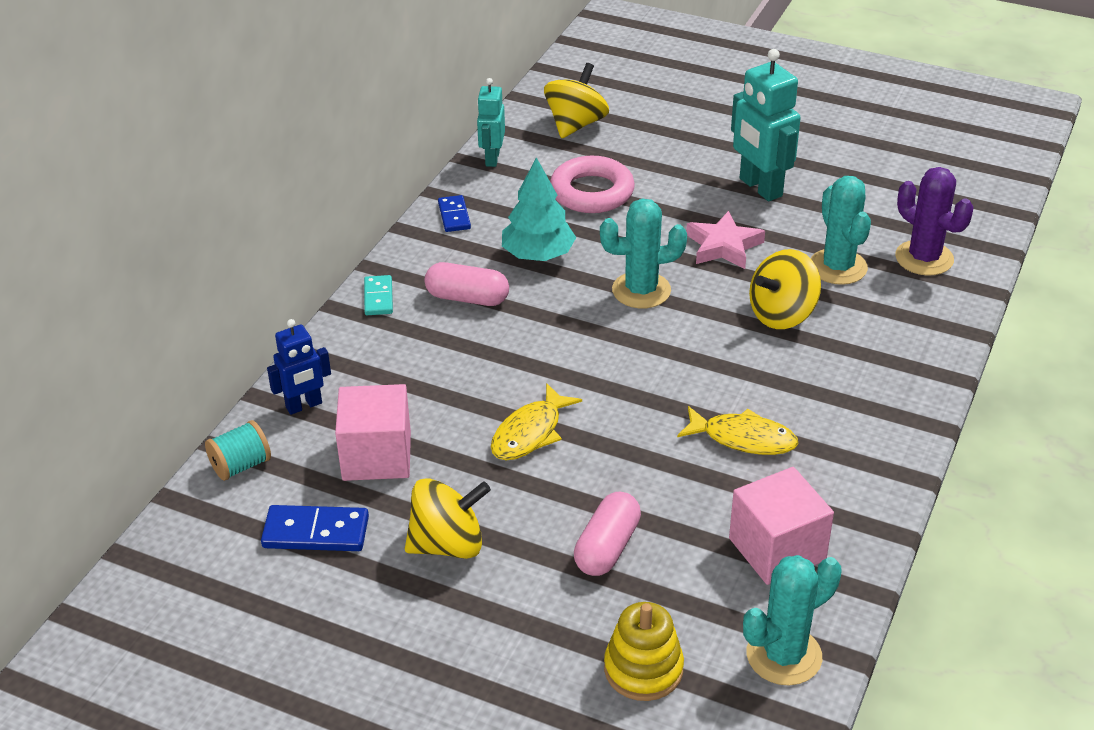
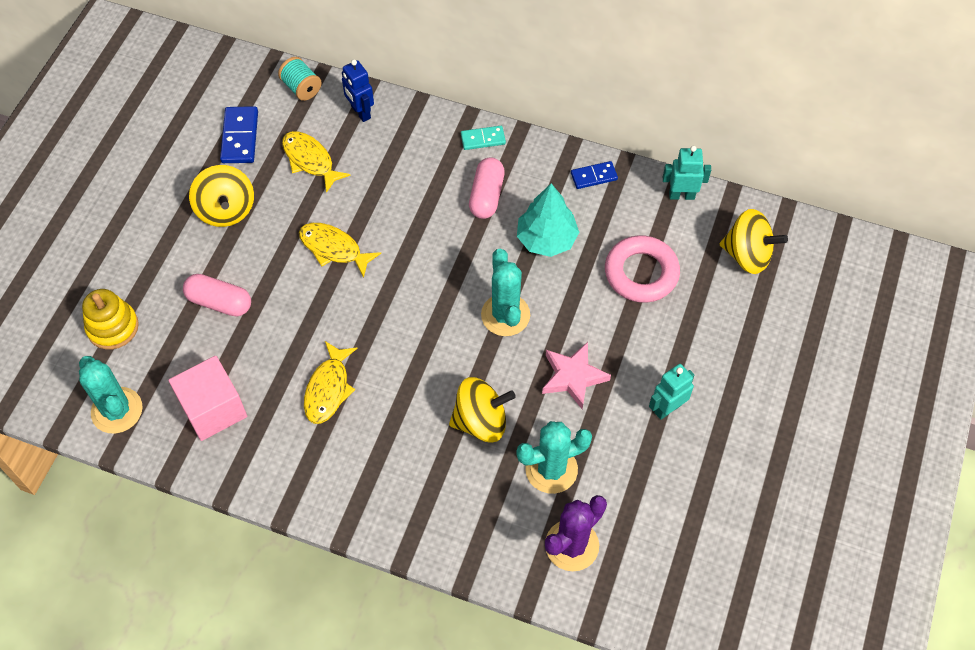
camera: 85 degrees right, 20 degrees up
(376, 456) = (310, 160): pink cube -> yellow fish
(760, 187) = (667, 408): turquoise robot -> turquoise robot, size x0.61
(782, 314) = (481, 421): yellow spinning top -> yellow spinning top turned 120 degrees clockwise

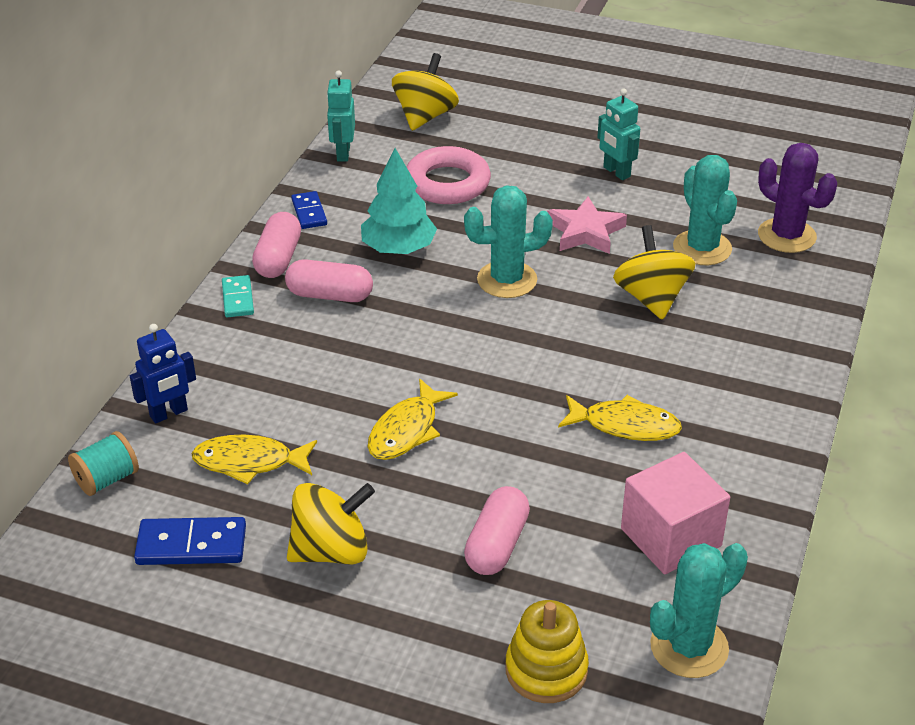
camera: 90 degrees left, 20 degrees down
(310, 160) = (249, 462): yellow fish -> yellow fish turned 45 degrees clockwise
(532, 160) = (278, 258): none -> pink capsule

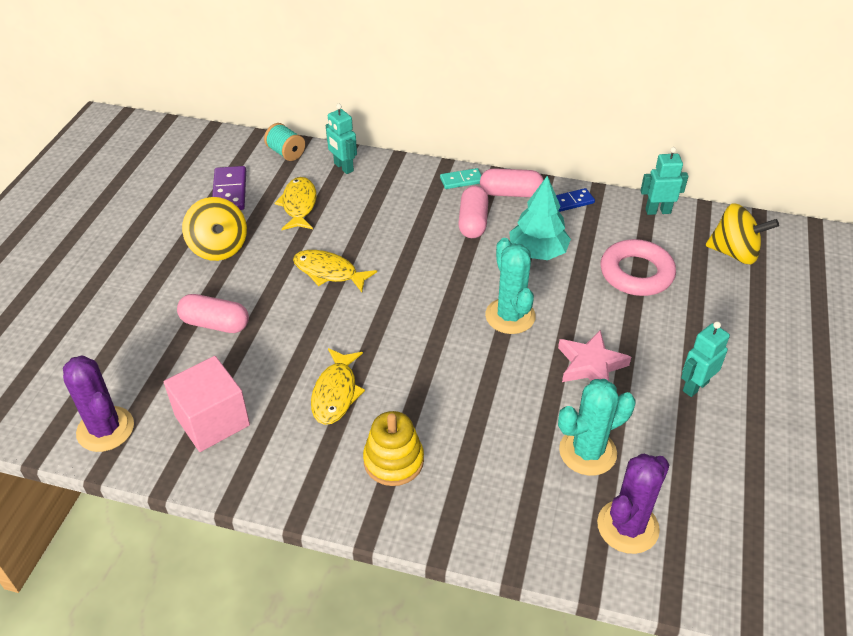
camera: 85 degrees right, 5 degrees up
(169, 413) = (343, 167): blue robot -> turquoise robot
(191, 545) = (229, 191): blue domino -> purple domino
(546, 670) = (102, 352): yellow stacking toy -> yellow stacking toy (393, 461)
(651, 298) = (503, 412): yellow spinning top -> none
(689, 647) = (105, 429): turquoise cactus -> purple cactus

